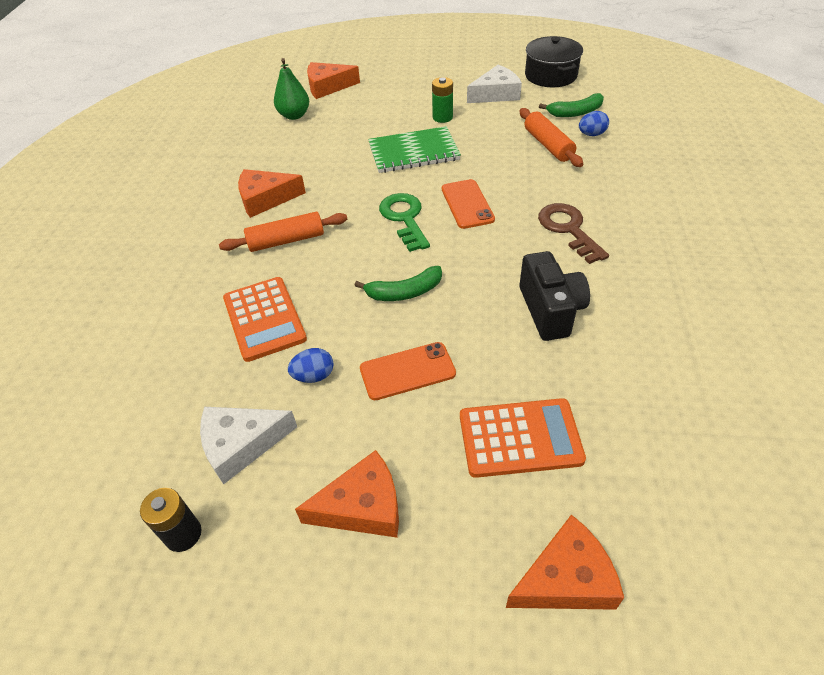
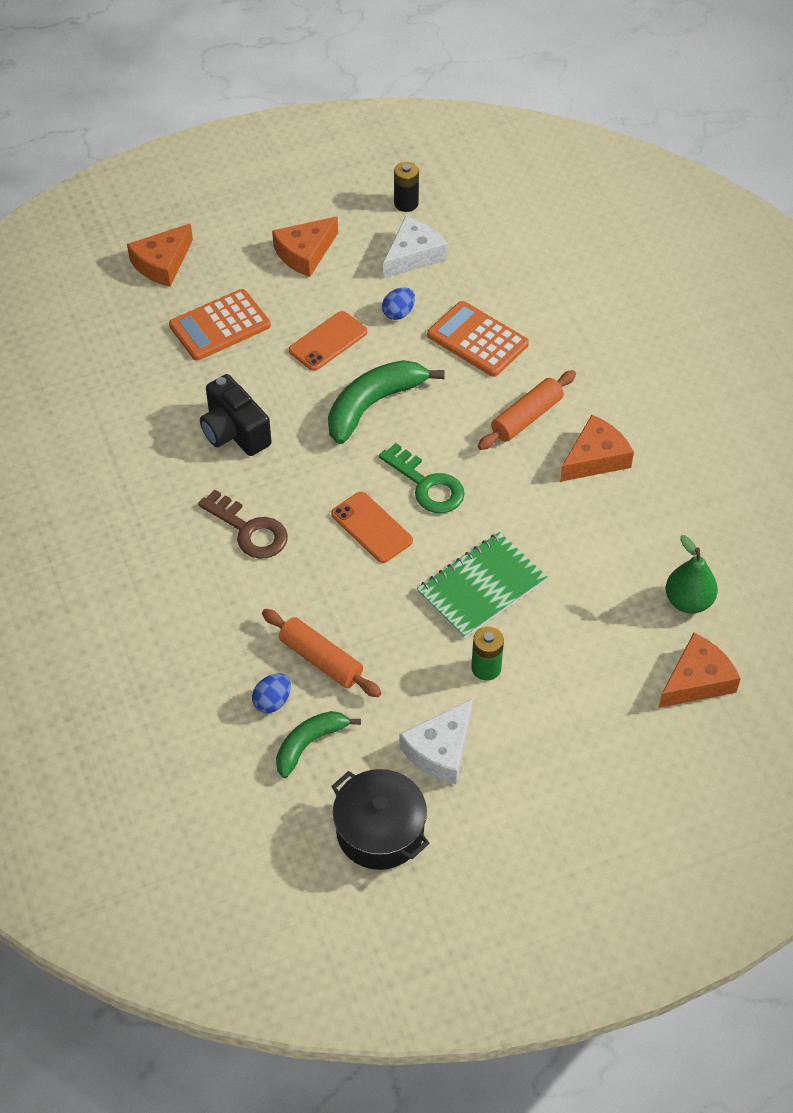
camera: 150 degrees right, 5 degrees up
(404, 292) = (373, 405): green banana -> green banana, size x1.60

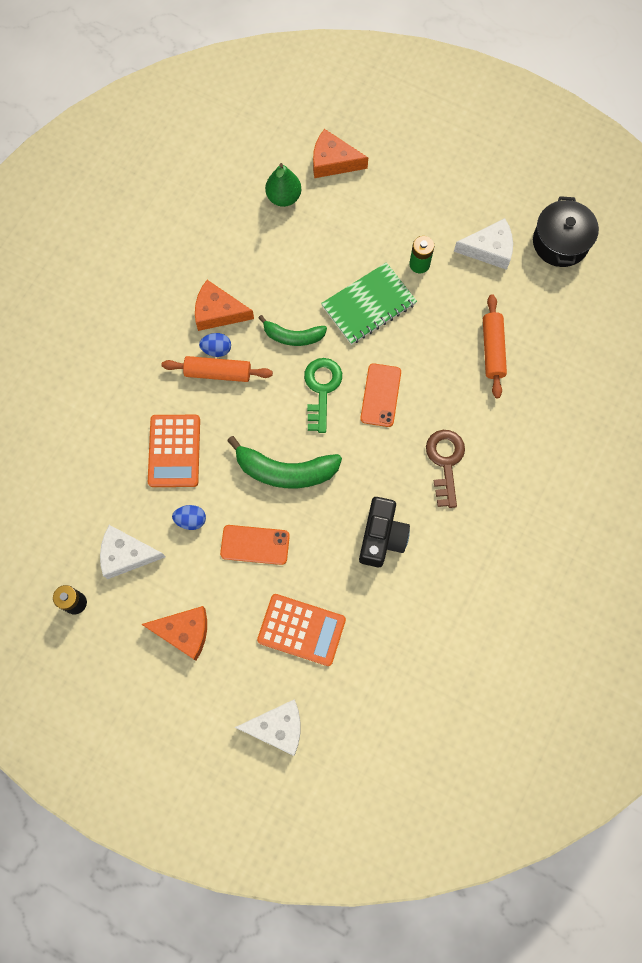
camera: 130 degrees left, 20 degrees up
(162, 263) = (277, 727): orange cheese -> white cheese
(272, 701) = (540, 352): blue egg -> blue egg (217, 349)
(309, 744) = (546, 313): green banana -> green banana (293, 336)
(481, 587) = (368, 305): green notebook -> green notebook turned 45 degrees counterclockwise

